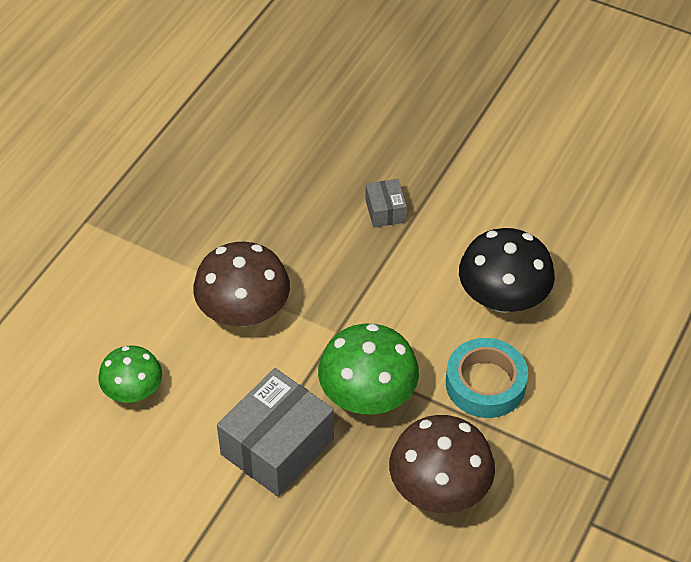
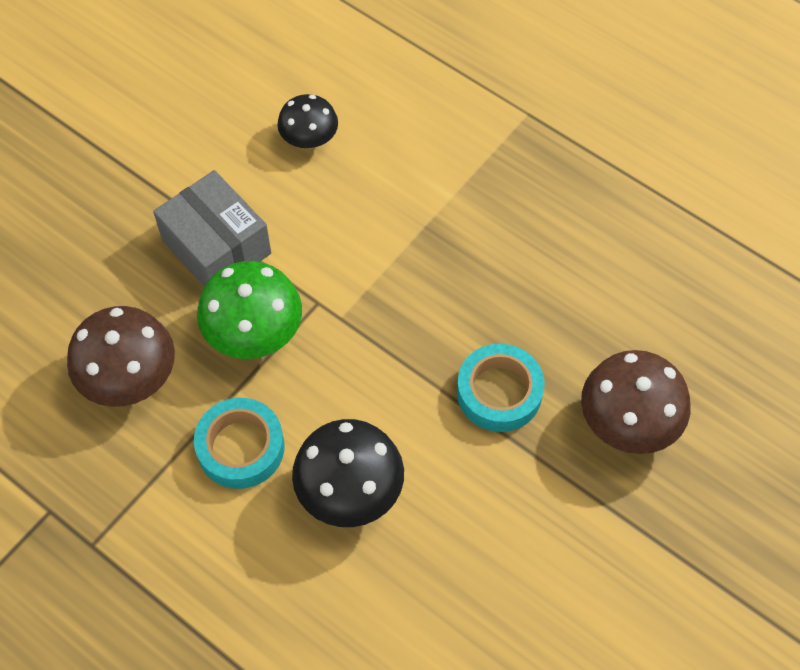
camera: 100 degrees right, 10 degrees up
(133, 391) = (309, 139): green mushroom -> black mushroom
(243, 312) = (383, 238): brown mushroom -> brown mushroom (628, 422)
(385, 211) = (499, 392): grey box -> turquoise tape

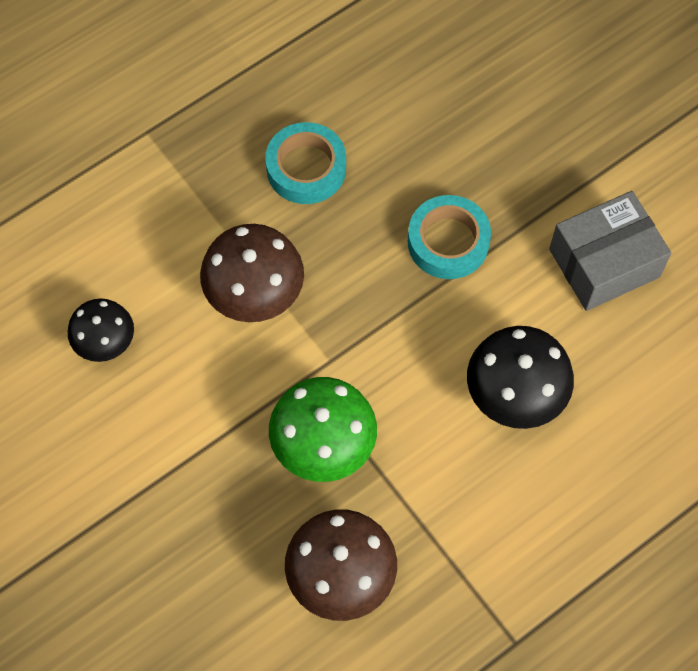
camera: 75 degrees left, 5 degrees up
(217, 247) = (210, 461): grey box -> grey box (604, 263)
(241, 447) = (446, 482): turquoise tape -> turquoise tape (306, 168)
(628, 422) = (505, 147): brown mushroom -> brown mushroom (254, 293)

